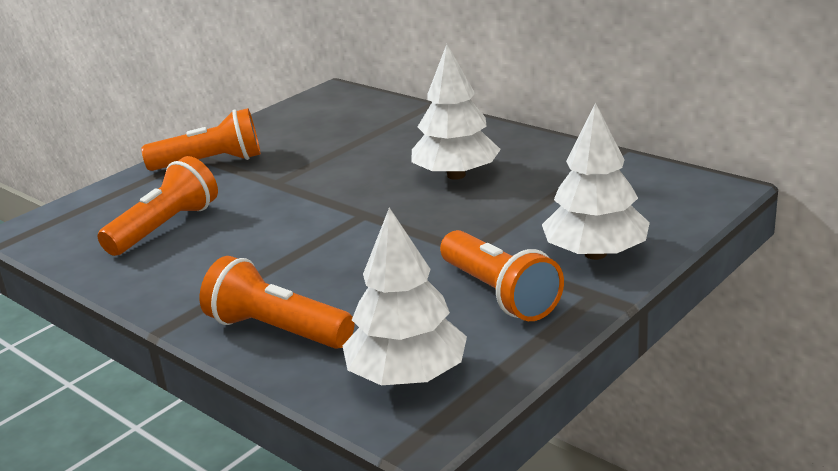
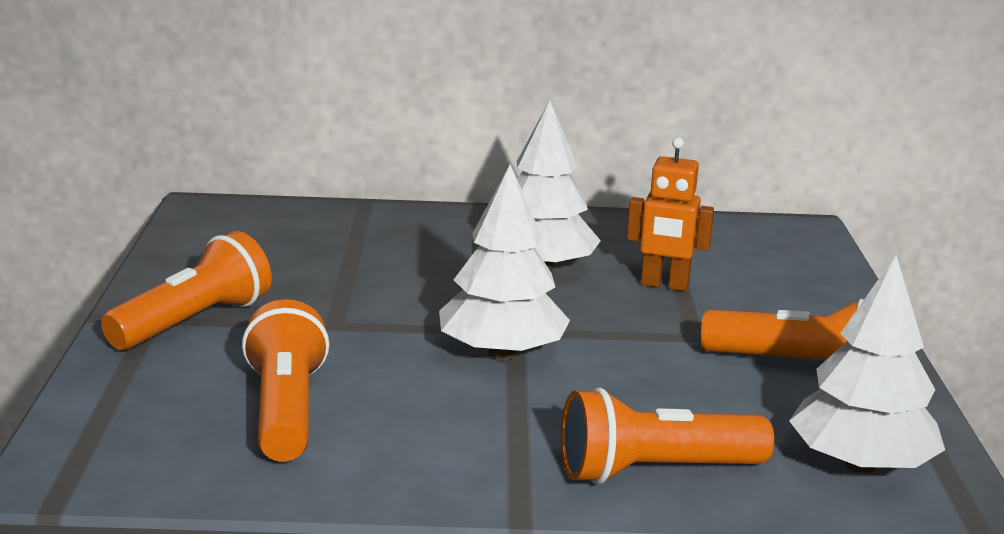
camera: 45 degrees left, 5 degrees down
(518, 208) = (664, 285): none -> orange robot
(595, 254) = (811, 308): white tree -> white tree (502, 353)

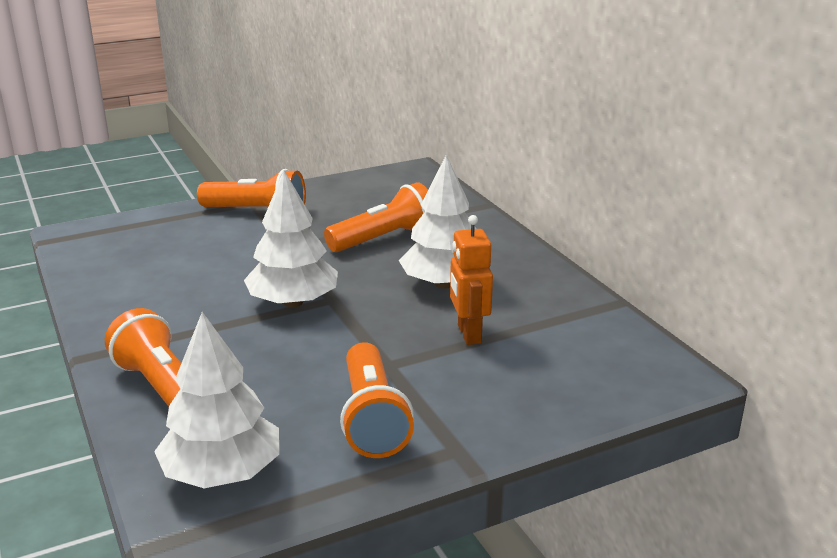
camera: 65 degrees right, 5 degrees up
(285, 411) = (169, 263): orange flashlight -> orange flashlight (384, 239)

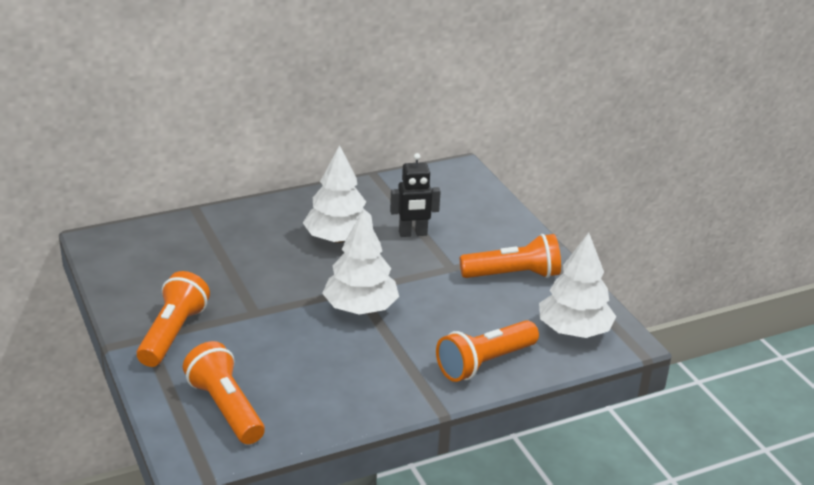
camera: 90 degrees left, 5 degrees up
(384, 239) = (252, 262): orange flashlight -> orange flashlight (226, 408)
(468, 334) = (413, 234): orange robot -> black robot

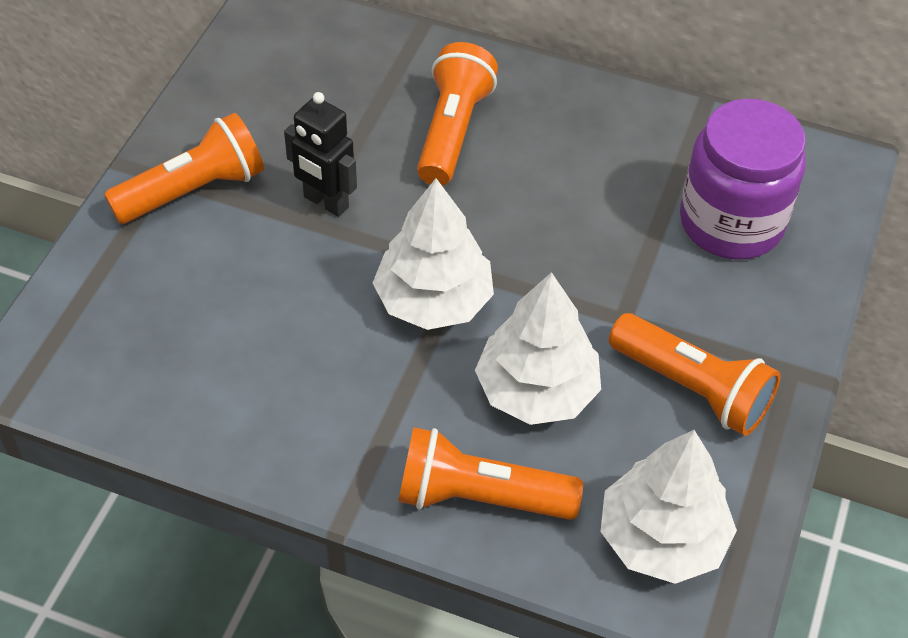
camera: 45 degrees right, 20 degrees up
(226, 408) = (126, 333): orange flashlight -> orange flashlight (453, 131)
(338, 238) = (535, 176): white tree -> white tree (536, 390)
(413, 234) = (639, 230): black robot -> black robot (325, 202)
(446, 211) = (731, 222): none -> purple jar

